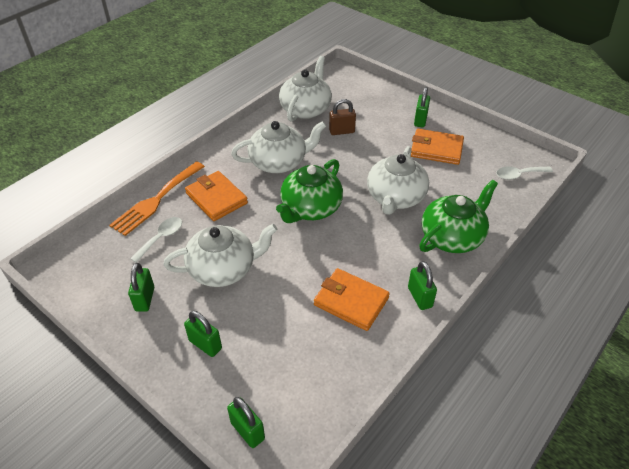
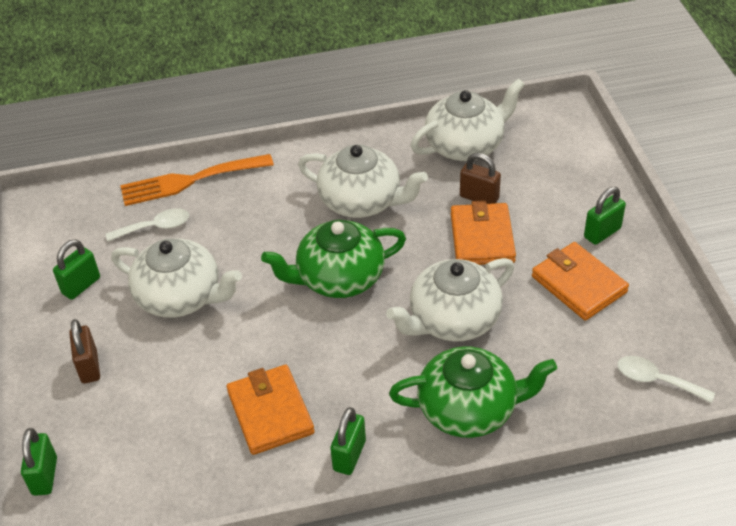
camera: 40 degrees right, 0 degrees up
(205, 344) = (89, 367): green padlock -> brown padlock
(216, 198) = (251, 211): orange wallet -> orange wallet (482, 238)

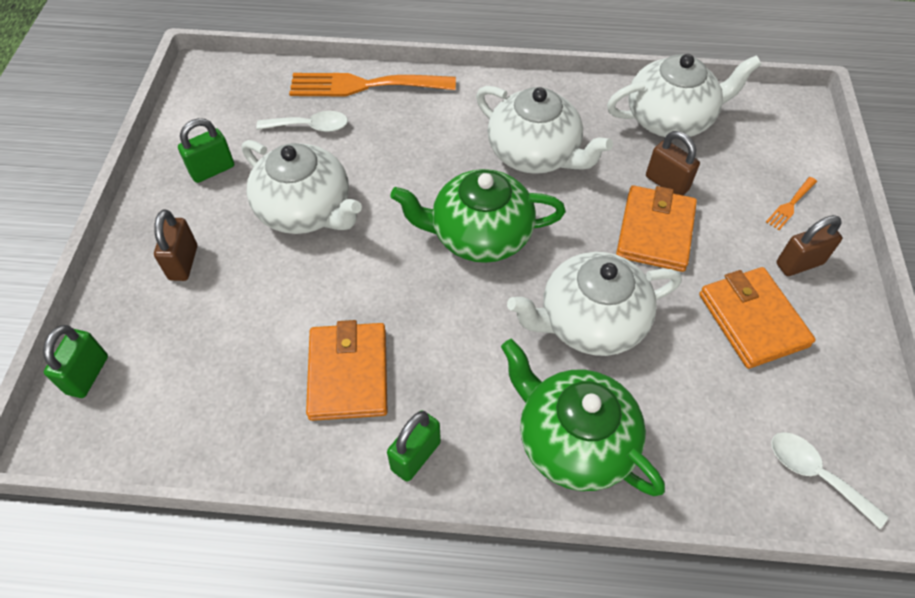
camera: 15 degrees right, 10 degrees up
(469, 409) = (573, 440): green teapot -> green teapot turned 150 degrees counterclockwise
(582, 190) = (790, 205): none -> orange fork
(602, 233) = (799, 263): green padlock -> brown padlock

